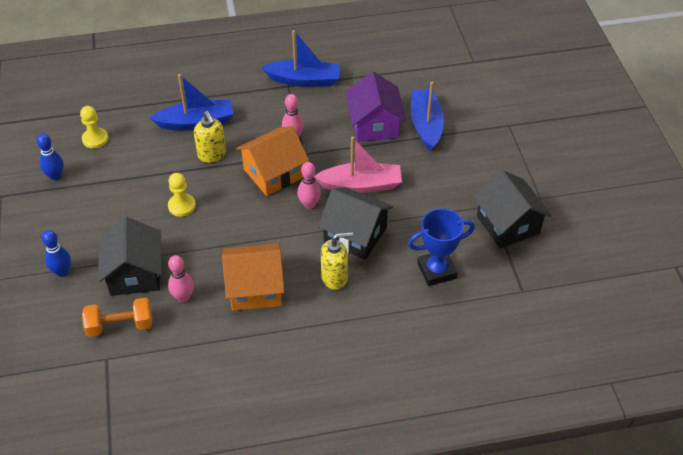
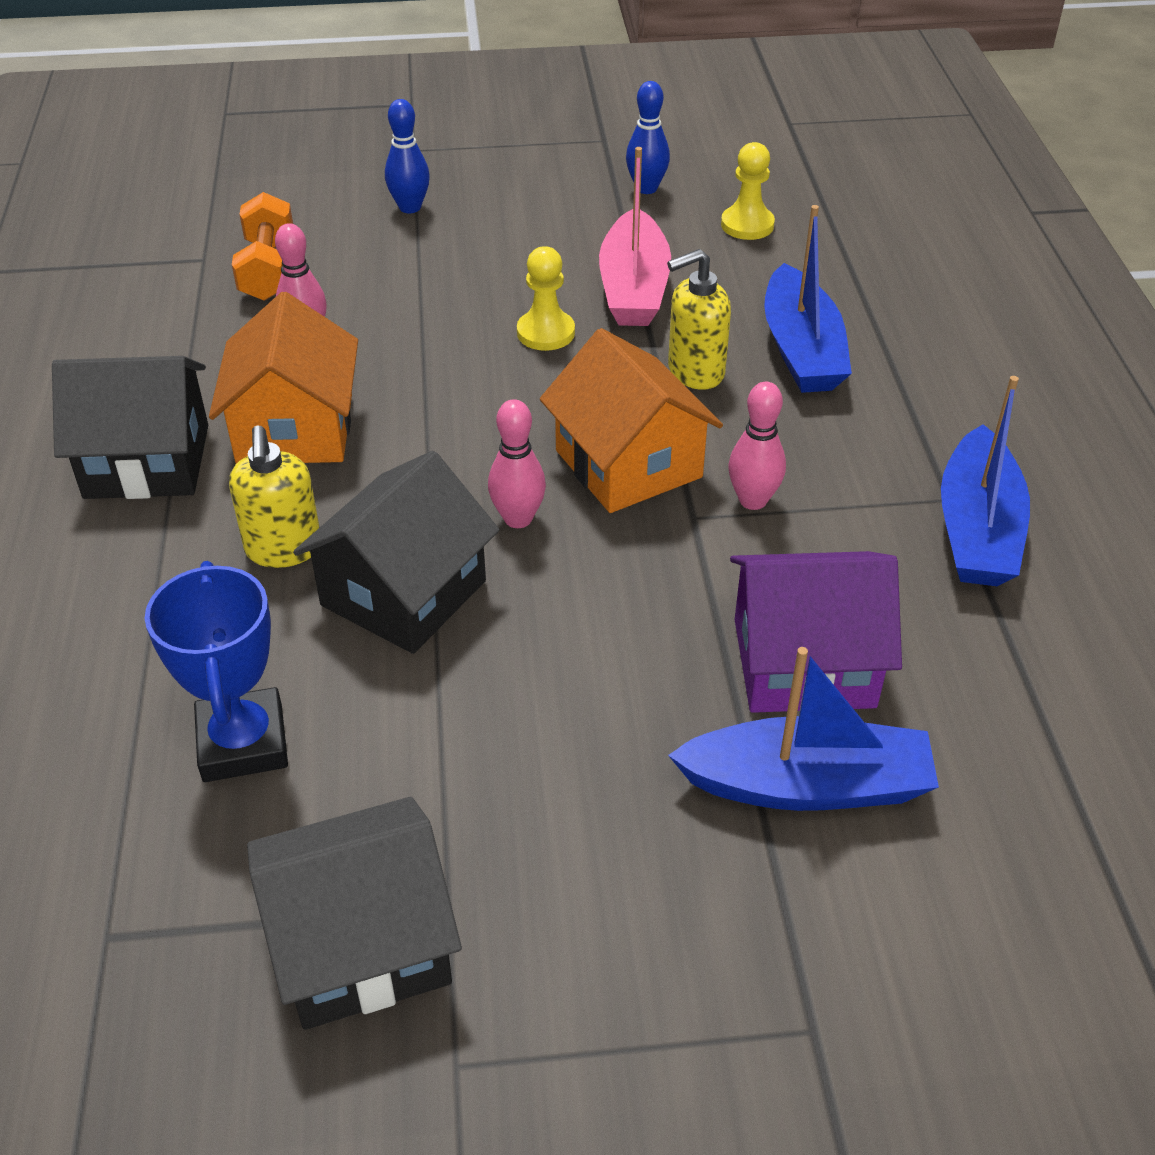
camera: 95 degrees right, 5 degrees down
(135, 273) = (382, 281): black house -> black house (147, 461)
(361, 185) = (570, 616): pink boat -> pink boat (634, 288)

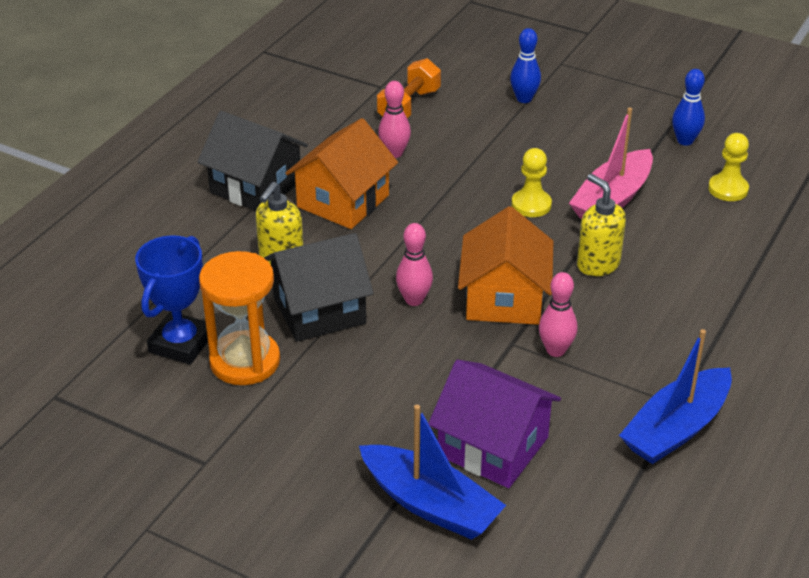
camera: 35 degrees right, 5 degrees down
(361, 943) = (153, 457): black house -> none
(365, 719) = (245, 361): none -> orange hourglass
(695, 372) = (597, 264): yellow soap dispenser -> yellow soap dispenser turned 45 degrees clockwise
(801, 350) = (679, 279): blue boat -> none

